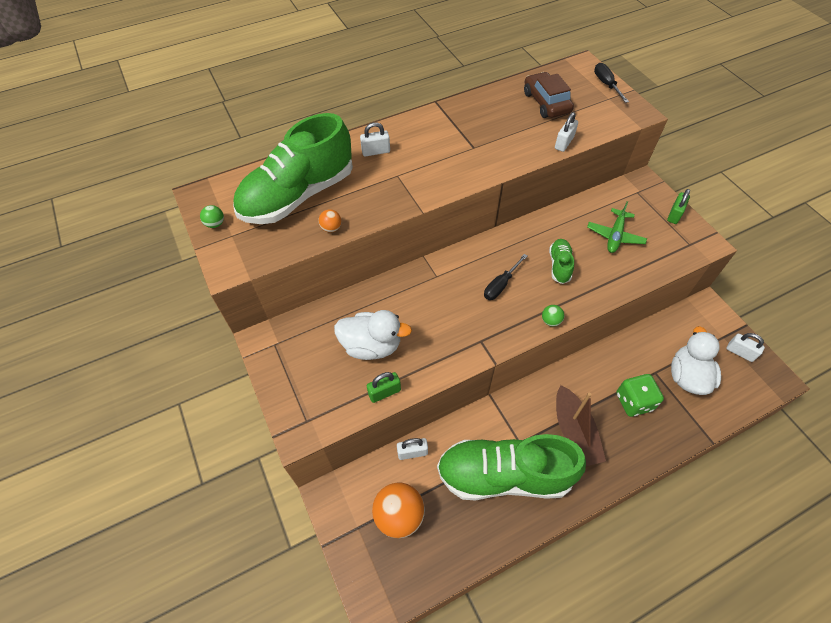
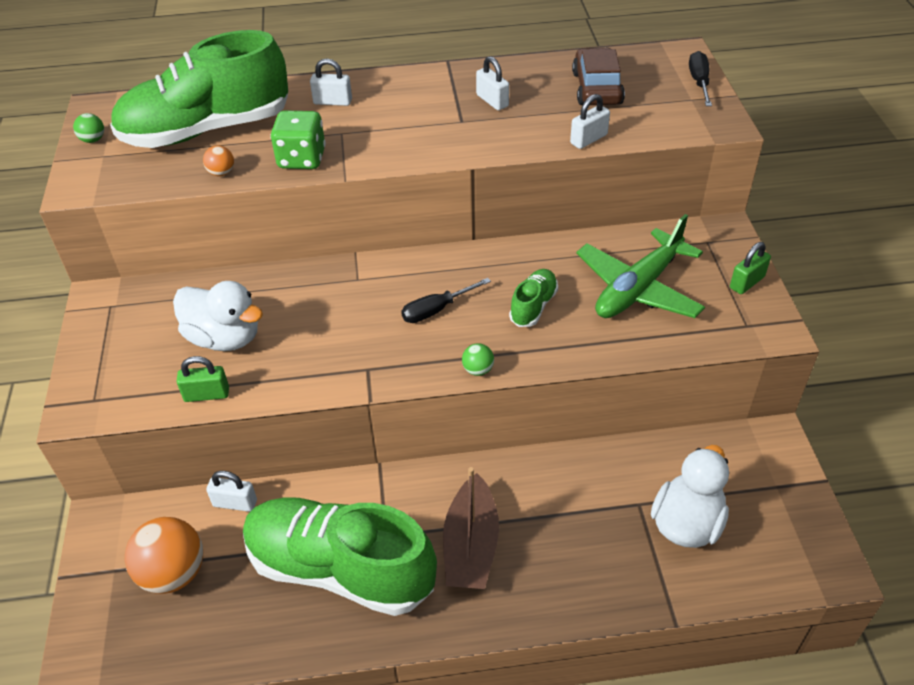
camera: 20 degrees right, 10 degrees down
(615, 236) = (638, 289): green plane -> green plane, size x1.60
(634, 401) = (583, 532): green dice -> green dice (302, 159)
(740, 352) = (792, 515): white padlock -> white padlock (492, 101)

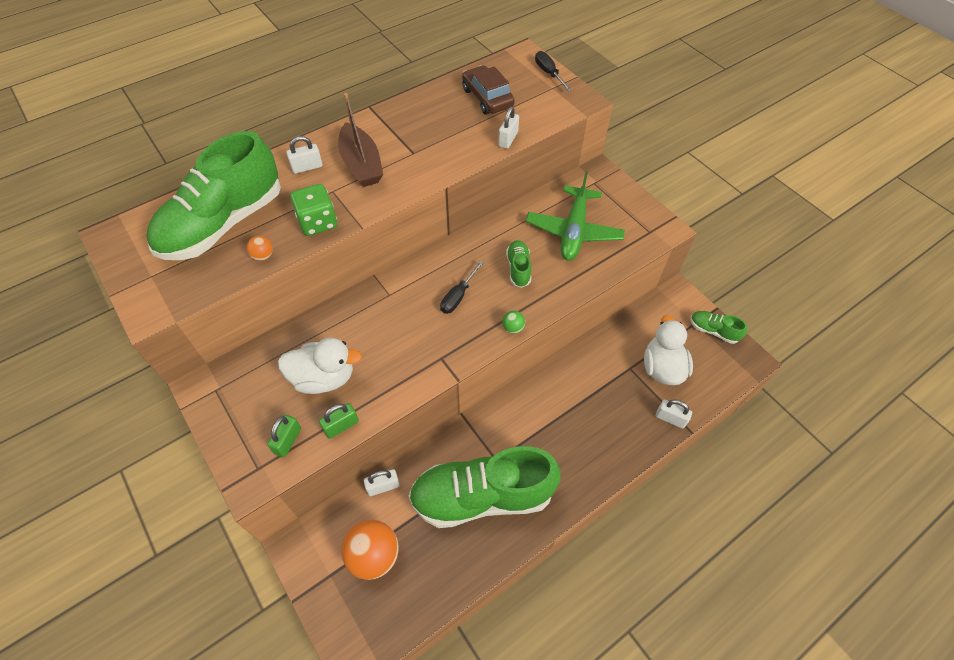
camera: 30 degrees left, 10 degrees up
(93, 140) = (131, 265): green ball -> none
(471, 545) = (552, 441): brown boat -> brown boat (361, 164)
(492, 101) = (423, 130): white padlock -> white padlock (670, 418)
(747, 282) = (632, 203): green padlock -> green padlock (288, 441)
(798, 508) = (713, 331): none -> green shoe

